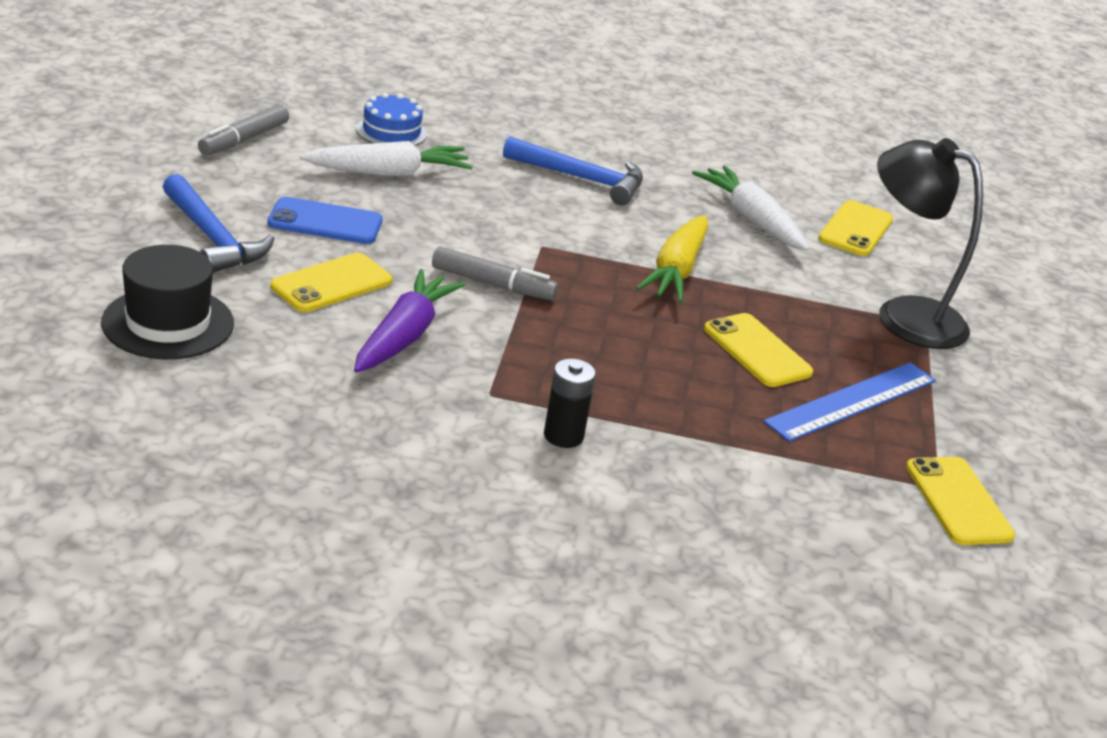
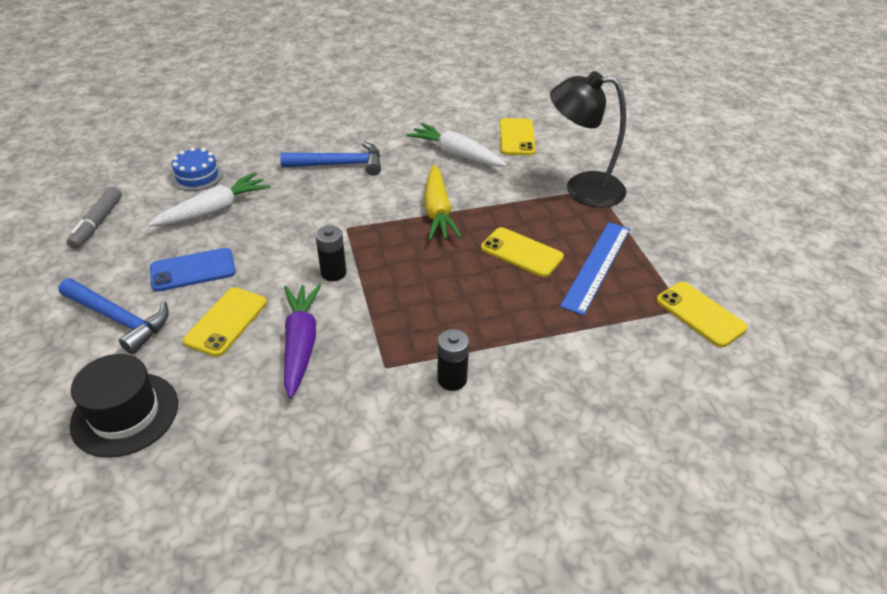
camera: 20 degrees left, 10 degrees up
(492, 284) = (333, 273): grey marker -> black battery

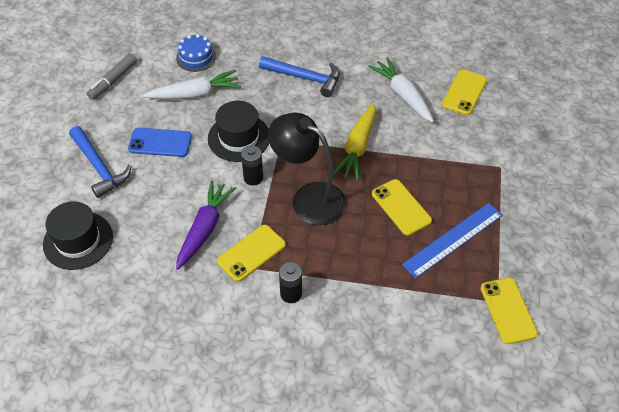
camera: 25 degrees right, 10 degrees up
(226, 322) = (165, 193): yellow phone -> yellow phone (251, 253)
(293, 238) = (239, 138): none -> black hat
(582, 188) = (488, 163): black lamp -> black lamp (309, 198)

